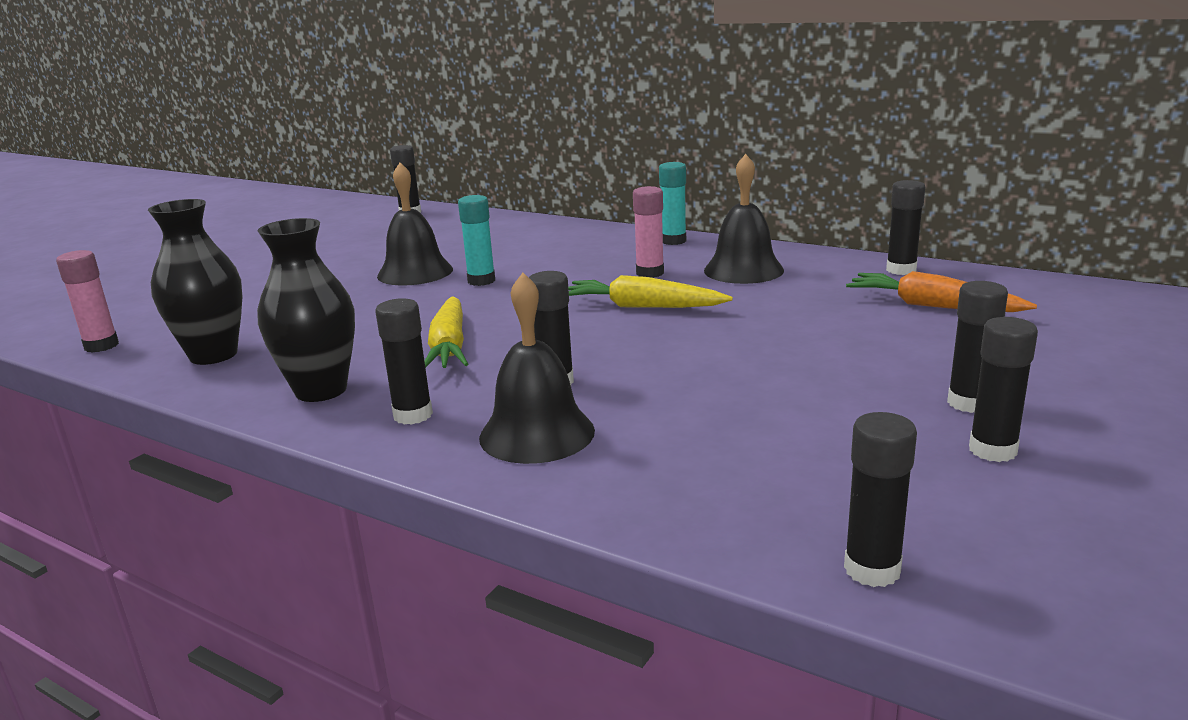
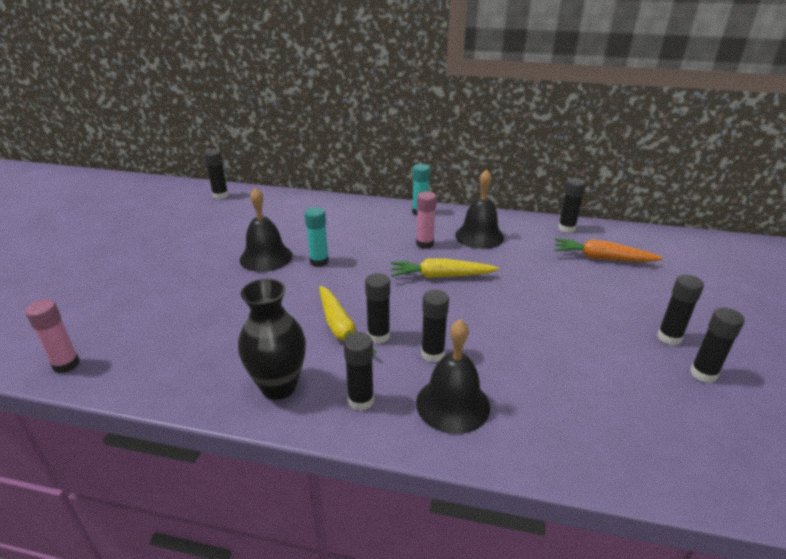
camera: 20 degrees left, 10 degrees up
(213, 355) = (170, 362): black vase -> none
(872, 569) = (706, 482): black glue stick -> black glue stick (378, 336)

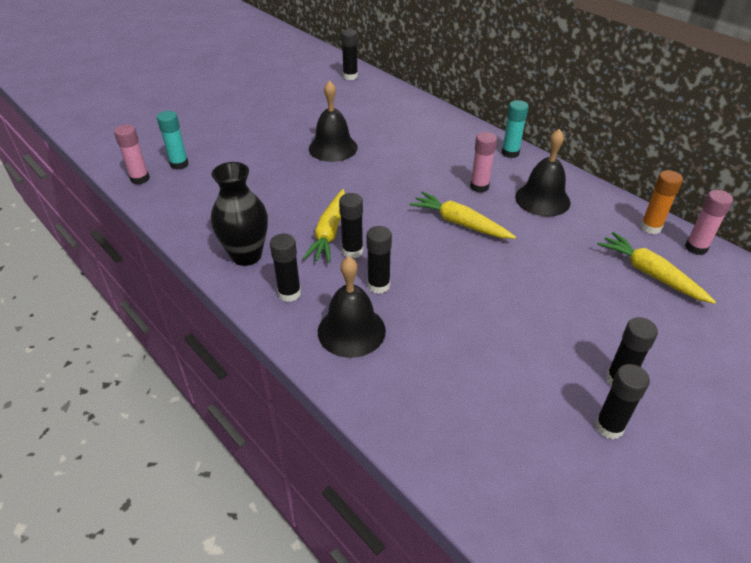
camera: 35 degrees right, 10 degrees up
(319, 261) = (370, 168): turquoise glue stick -> turquoise glue stick (179, 164)
(566, 228) = (650, 227): black glue stick -> orange glue stick
(601, 258) = (650, 274): orange carrot -> yellow carrot
(606, 231) = (696, 248): none -> pink glue stick

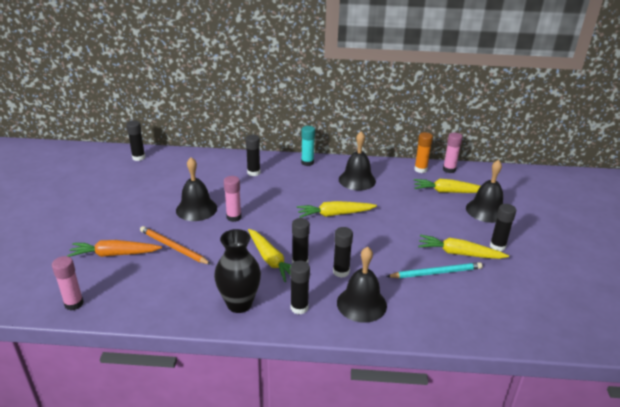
camera: 45 degrees left, 10 degrees down
(179, 164) = (92, 276): turquoise glue stick -> none
(217, 154) = (114, 254): none -> orange carrot
(266, 173) = (173, 247): none -> orange pencil
(479, 187) = (317, 189): pink glue stick -> pink glue stick (234, 217)
(483, 355) = (436, 273): none -> turquoise pencil
(548, 353) = (459, 253): none -> yellow carrot
(609, 427) = (520, 269): black glue stick -> black glue stick (253, 172)
(673, 327) = (486, 210): none -> black bell

